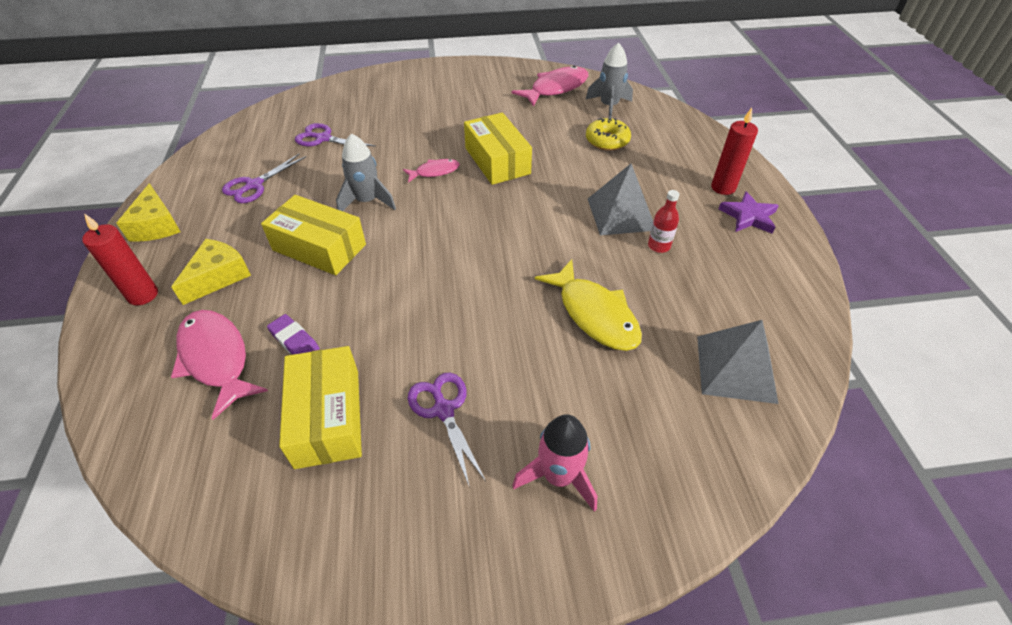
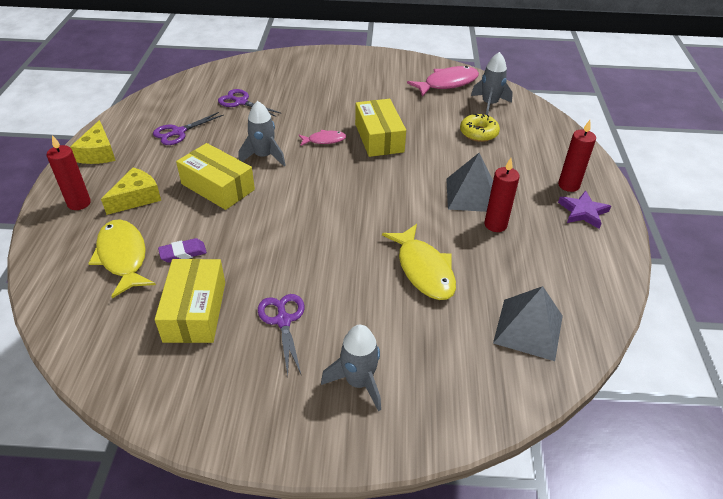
camera: 10 degrees right, 5 degrees down
(216, 358) = (123, 257): pink fish -> yellow fish
(294, 340) = (183, 253): purple eraser -> purple eraser turned 75 degrees counterclockwise
(558, 476) = (358, 382): pink rocket -> grey rocket
(659, 246) = (495, 225): red bottle -> red candle

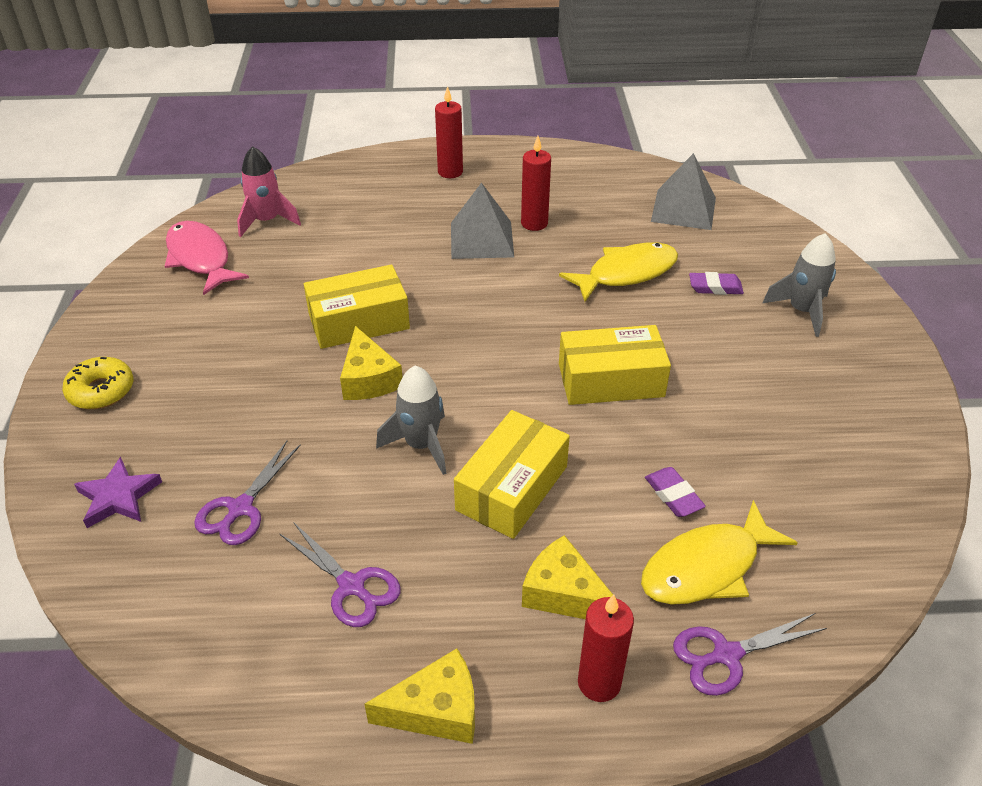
camera: 95 degrees left, 0 degrees up
(195, 311) = (771, 457): yellow box -> yellow box (611, 380)
(283, 320) = (749, 374): purple scissors -> purple scissors (726, 655)
(324, 140) = (368, 379): pink fish -> yellow cheese
(400, 325) = (715, 287): none -> purple eraser
(478, 133) = (342, 231): yellow donut -> yellow donut (101, 391)
(489, 104) = (267, 221): grey rocket -> pink rocket
(583, 212) = (497, 167): purple star -> purple star (118, 497)

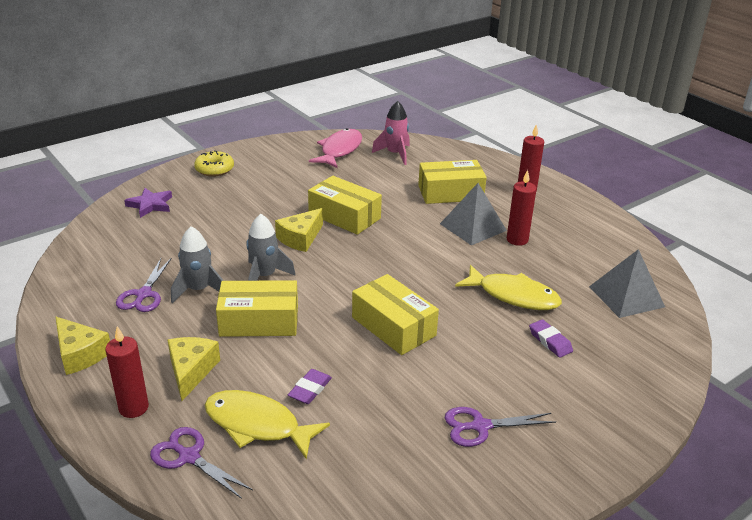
camera: 55 degrees right, 10 degrees down
(240, 508) = (170, 240): purple scissors -> purple scissors (480, 426)
(399, 222) = (450, 193): none -> yellow box
(801, 311) = (577, 395): grey rocket -> grey rocket (199, 290)

